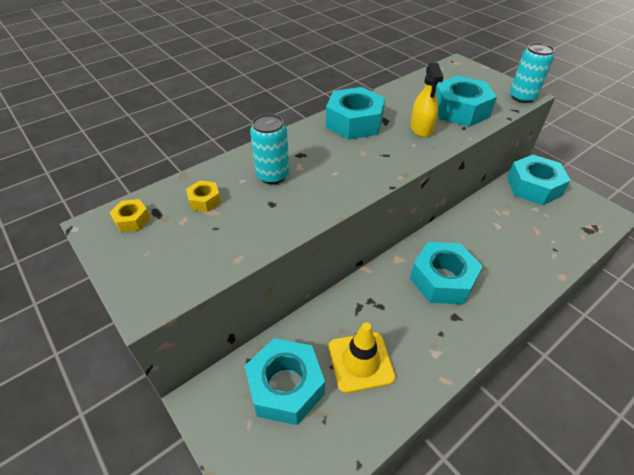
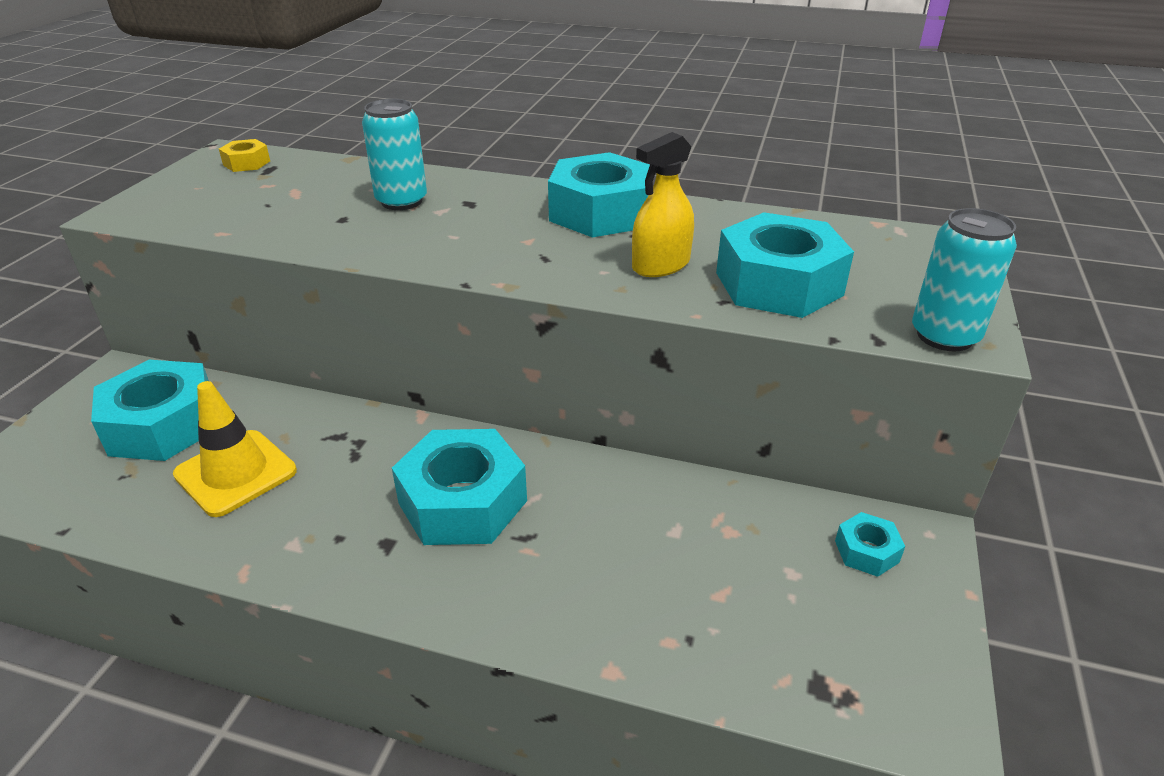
camera: 55 degrees right, 10 degrees down
(204, 200) = (312, 183): yellow nut -> none
(533, 187) = (866, 551): turquoise nut -> turquoise nut, size x0.46

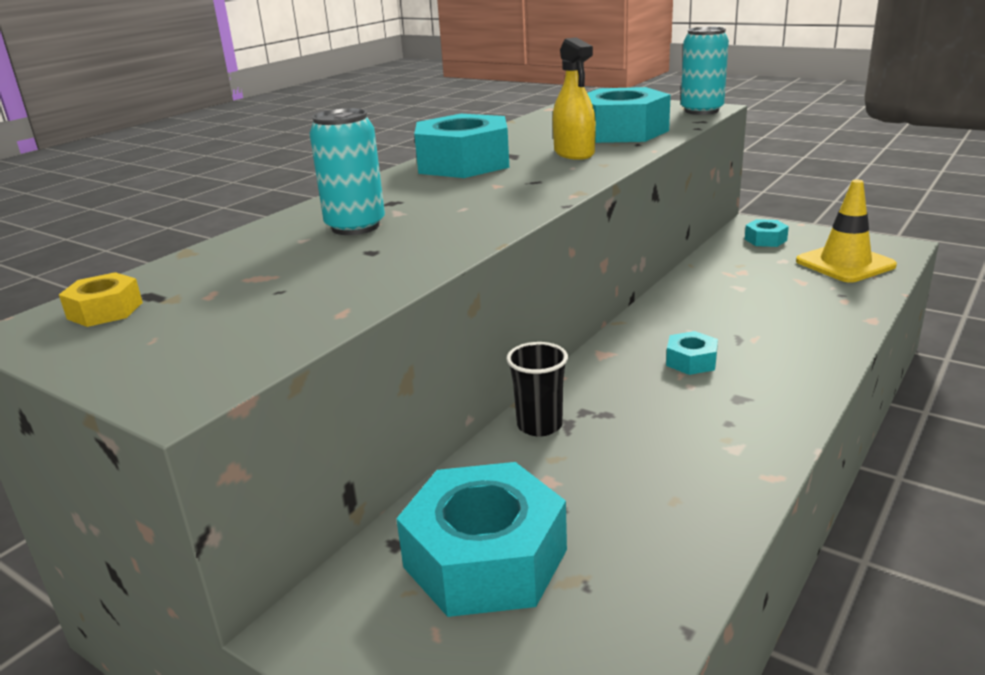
camera: 70 degrees left, 10 degrees down
(235, 473) = (610, 490): yellow traffic cone -> yellow traffic cone (845, 264)
(334, 420) = (539, 425): none -> black cup
(462, 502) = (691, 361): turquoise nut -> turquoise nut, size x0.46

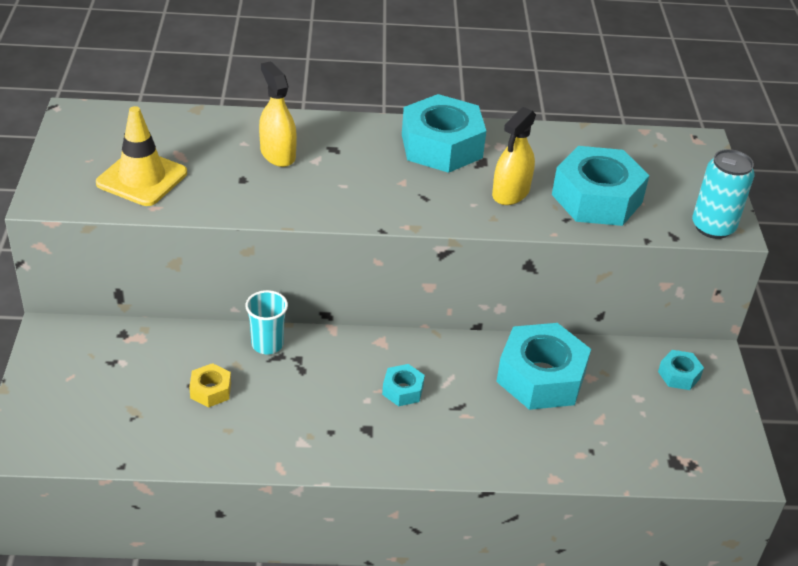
camera: 50 degrees right, 15 degrees up
(105, 311) = (108, 126): yellow nut -> yellow nut (210, 390)
(355, 227) = (278, 154): turquoise can -> yellow spray bottle
(485, 558) = (131, 372): turquoise nut -> turquoise nut (541, 377)
(539, 425) = (267, 344): black cup -> turquoise cup
(845, 264) = (665, 441): yellow traffic cone -> yellow traffic cone (142, 178)

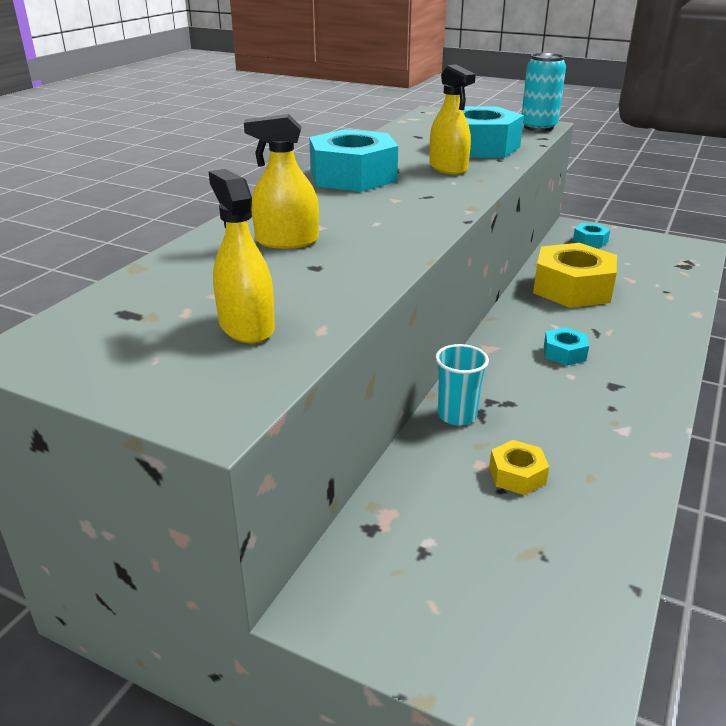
camera: 60 degrees left, 10 degrees down
(142, 178) = (246, 326): yellow traffic cone -> yellow spray bottle
(541, 377) = (572, 288): turquoise nut -> yellow nut

